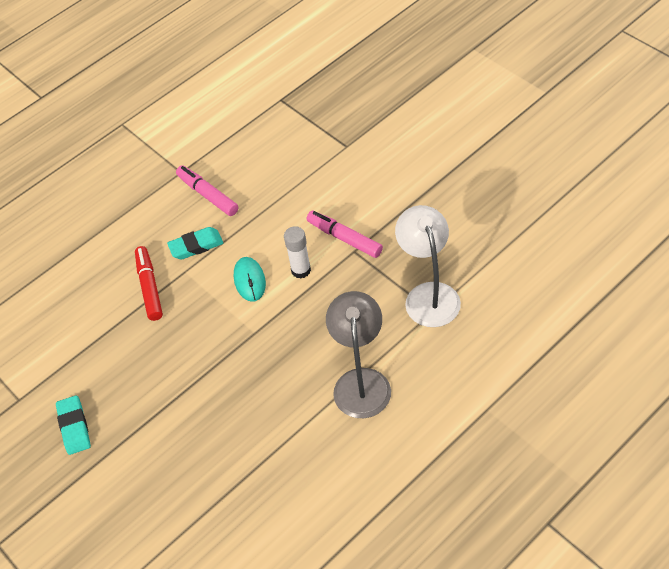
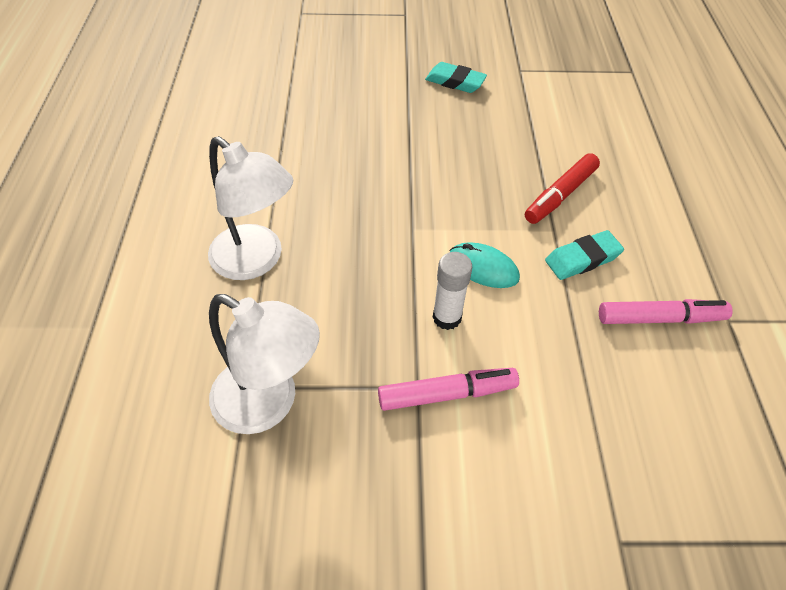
camera: 125 degrees right, 0 degrees up
(149, 287) = (560, 195): red marker -> red marker turned 105 degrees clockwise
(196, 246) = (582, 259): turquoise eraser -> turquoise eraser turned 45 degrees clockwise
(361, 381) = (256, 261): grey lamp -> white lamp

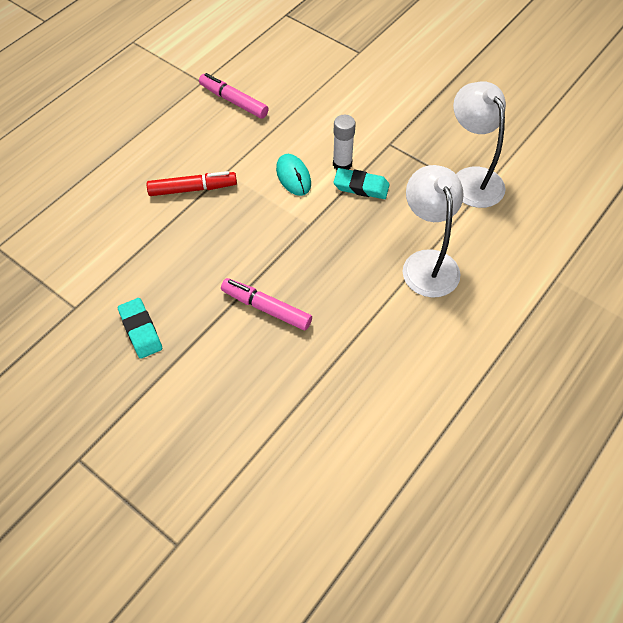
camera: 140 degrees left, 5 degrees up
(447, 394) = (377, 133): pink marker -> pink marker (266, 308)
(582, 259) = (232, 148): turquoise eraser -> turquoise eraser (361, 186)

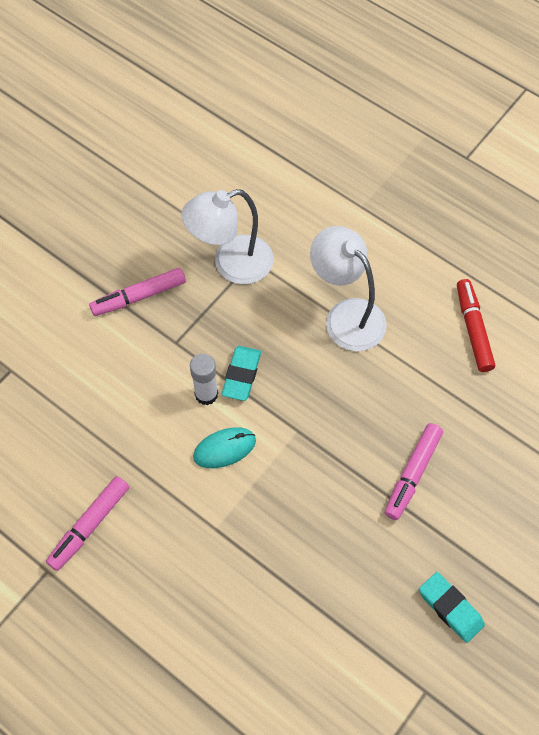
camera: 90 degrees left, 5 degrees up
(141, 330) = (450, 608): turquoise eraser -> turquoise eraser turned 75 degrees clockwise
(193, 189) = (243, 567): red marker -> red marker (473, 329)
(427, 263) = (346, 315): white lamp -> white lamp turned 60 degrees clockwise
(431, 119) = (139, 296): none -> pink marker

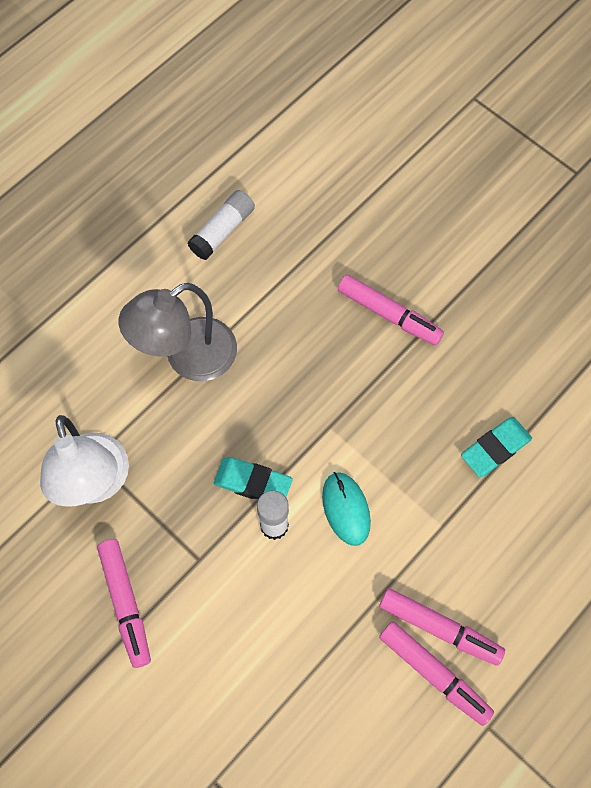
camera: 85 degrees left, 5 degrees up
(126, 529) = (439, 628): none -> pink marker
(346, 315) = (188, 358): white lamp -> grey lamp
(450, 608) = (533, 299): turquoise eraser -> turquoise eraser (495, 448)
(473, 329) = (223, 231): red marker -> white glue stick

